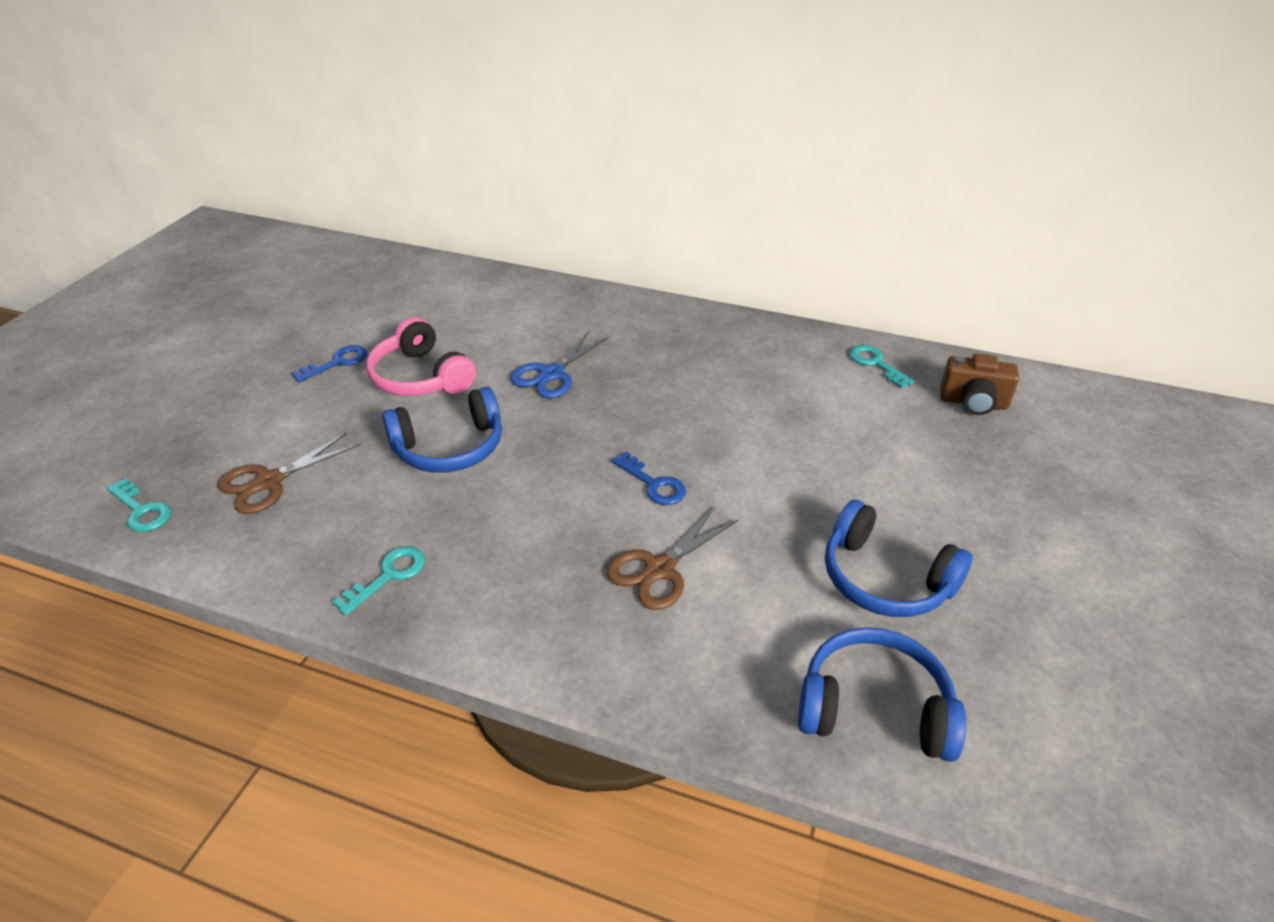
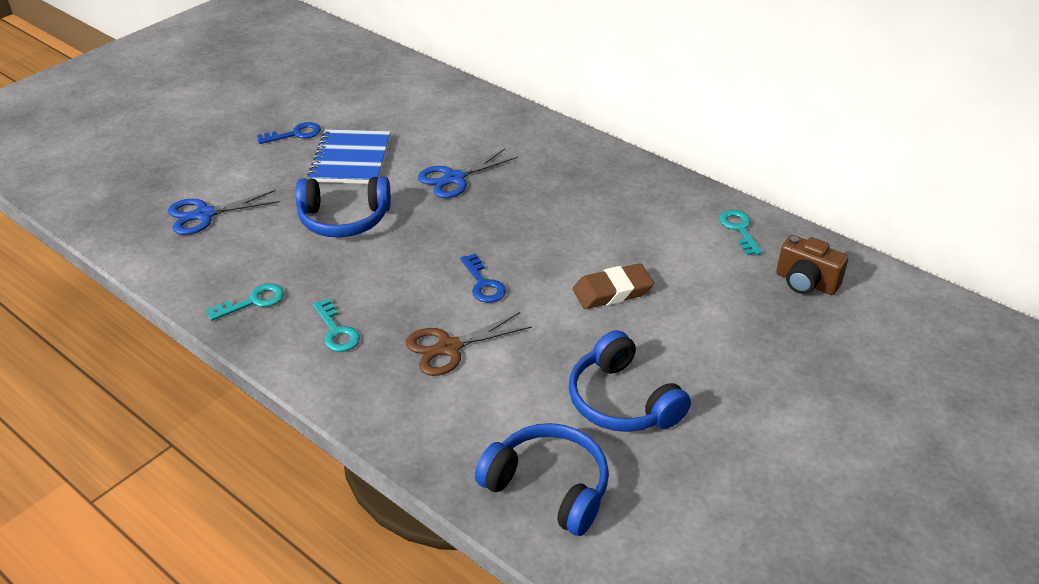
camera: 20 degrees right, 0 degrees up
(141, 510) = (112, 215): turquoise key -> turquoise key (336, 331)
(269, 482) = (204, 215): brown scissors -> blue scissors
(420, 377) = (351, 159): pink headphones -> blue notebook
(795, 458) = (612, 291): none -> brown eraser

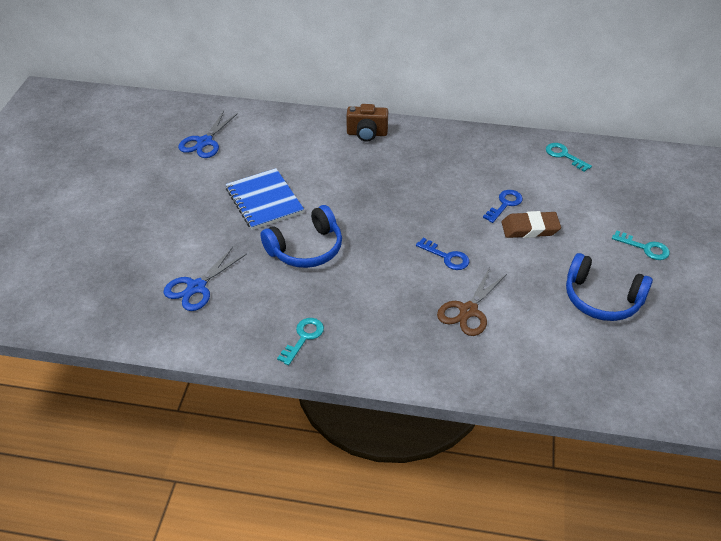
camera: 30 degrees left, 5 degrees up
(295, 134) = (201, 196): blue key -> blue key (505, 204)
(336, 331) = (384, 333): turquoise key -> turquoise key (645, 248)
(454, 178) = (353, 188): blue scissors -> blue scissors (204, 142)
(548, 487) = (612, 373): blue headphones -> none
(612, 291) = (530, 228): brown eraser -> brown eraser turned 45 degrees clockwise
(805, 282) = (631, 176): brown camera -> brown camera (367, 134)

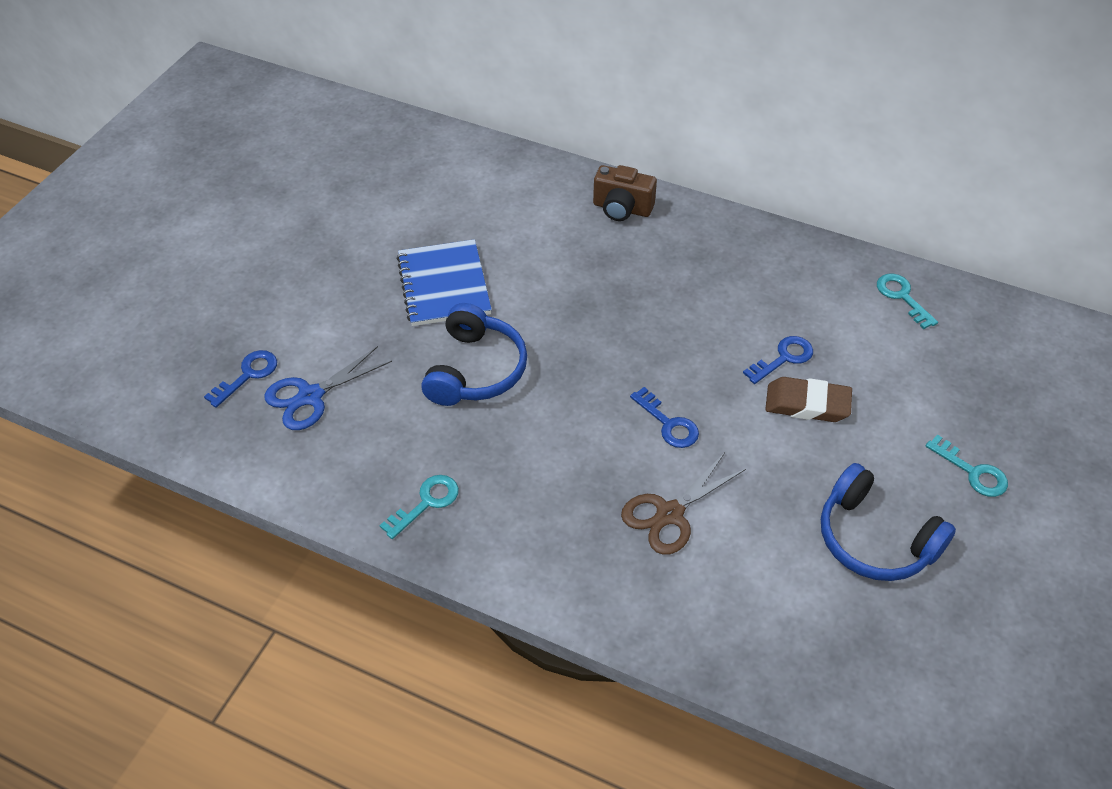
camera: 15 degrees right, 5 degrees up
(146, 282) = (248, 375): none -> blue key
(204, 142) = (394, 181): blue scissors -> none
(306, 249) = (476, 370): blue headphones -> blue headphones turned 60 degrees counterclockwise

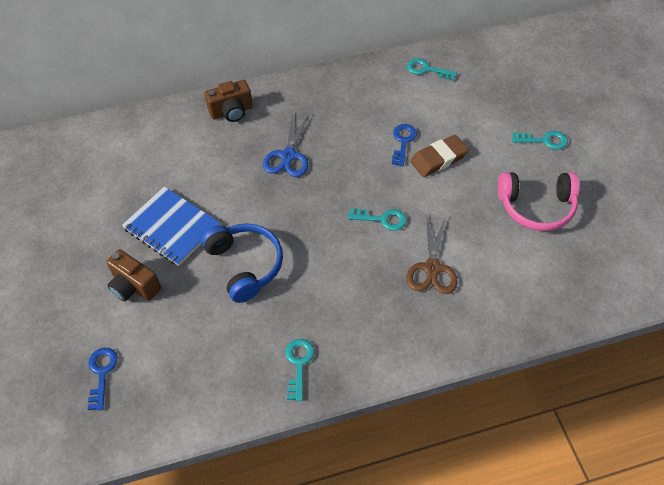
camera: 40 degrees left, 5 degrees up
(310, 396) = (159, 355): blue scissors -> blue scissors (288, 156)
(354, 317) = (134, 286): none -> brown camera
(668, 424) = (382, 219): blue key -> turquoise key
(874, 539) = (536, 207): blue headphones -> pink headphones

